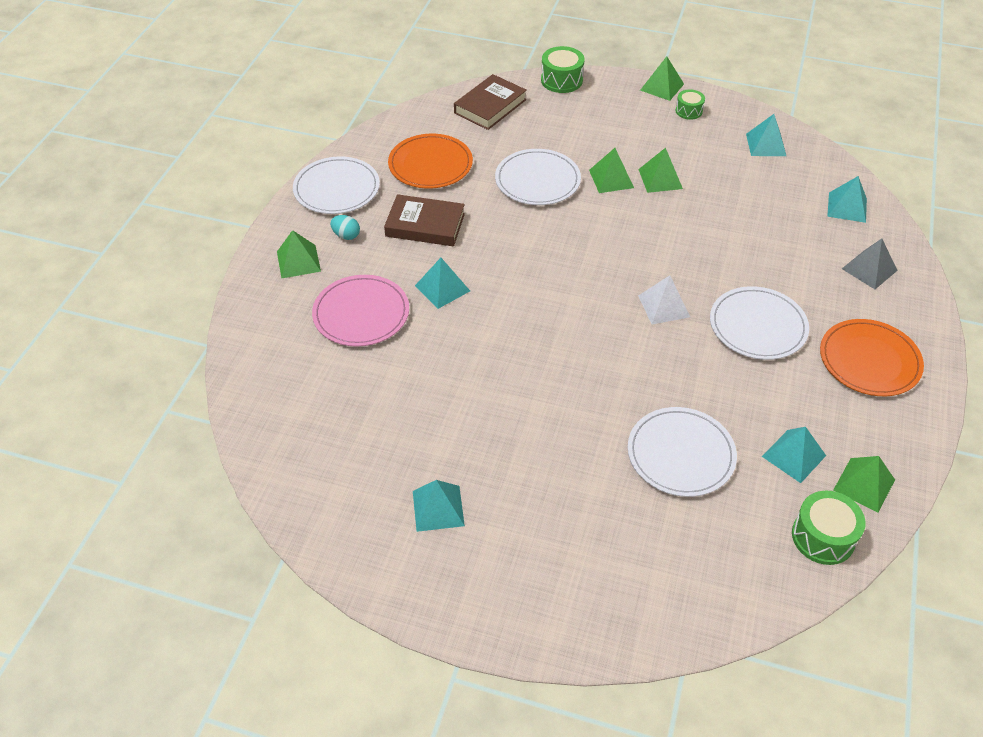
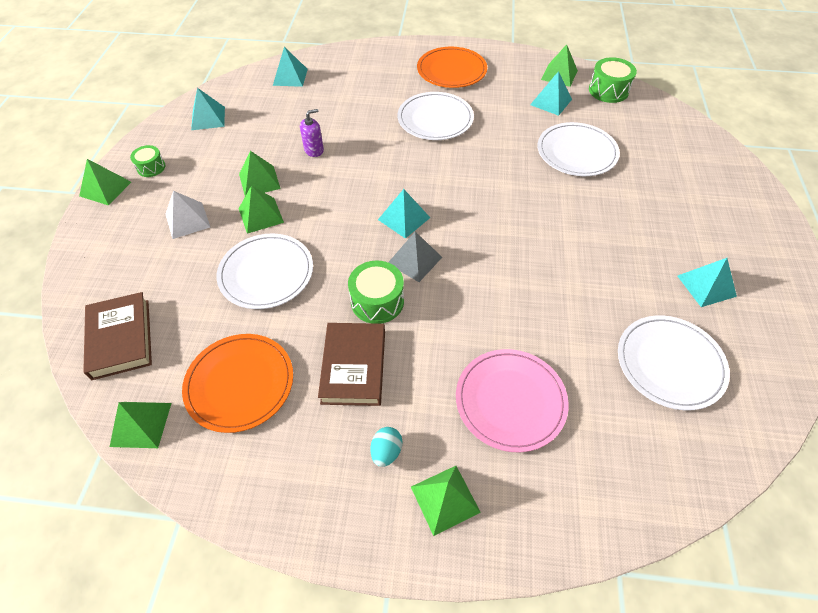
camera: 100 degrees left, 5 degrees up
(336, 188) = (295, 490): white plate -> white plate (670, 363)
(413, 119) = (141, 424): none -> green pyramid
(442, 288) = (450, 330): turquoise pyramid -> turquoise pyramid (404, 218)
(490, 106) = (121, 338): brown book -> brown book turned 45 degrees clockwise
(561, 80) = (76, 274): green drum -> green drum (377, 301)
(664, 306) = (428, 169): white pyramid -> white pyramid (187, 220)
(705, 219) = (314, 150): none -> purple soap dispenser
(869, 269) = (360, 68): grey pyramid -> grey pyramid (414, 260)

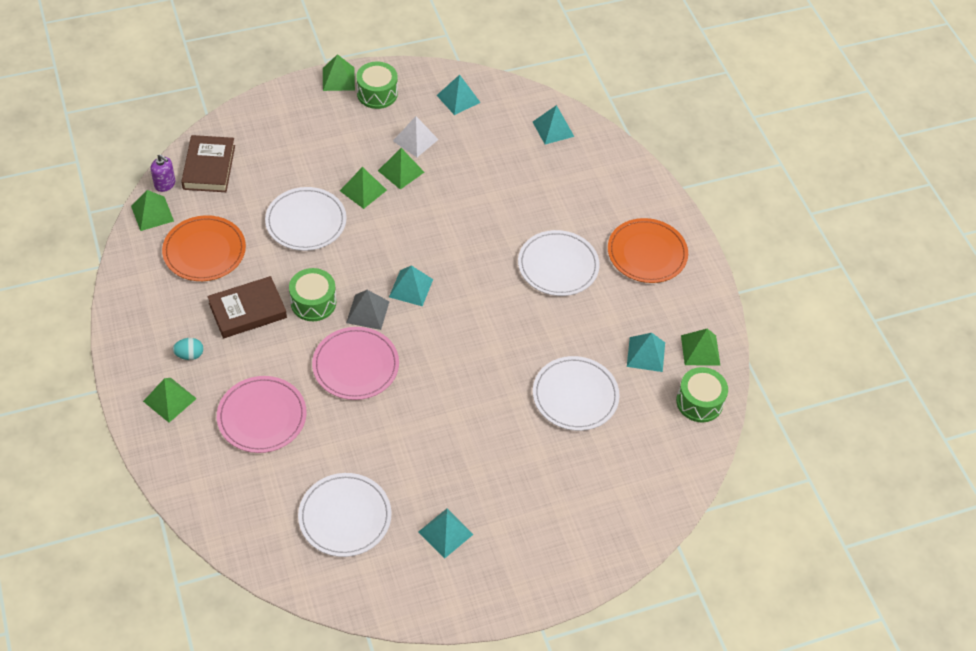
camera: 60 degrees right, 0 degrees up
(121, 338) = (209, 167): brown book -> brown book turned 45 degrees counterclockwise
(151, 167) = (377, 93): green drum -> green drum, size x1.60
(187, 220) = (333, 147): white pyramid -> white pyramid (415, 140)
(314, 150) = (460, 191): purple soap dispenser -> purple soap dispenser (165, 184)
(477, 291) = (355, 365): none -> pink plate

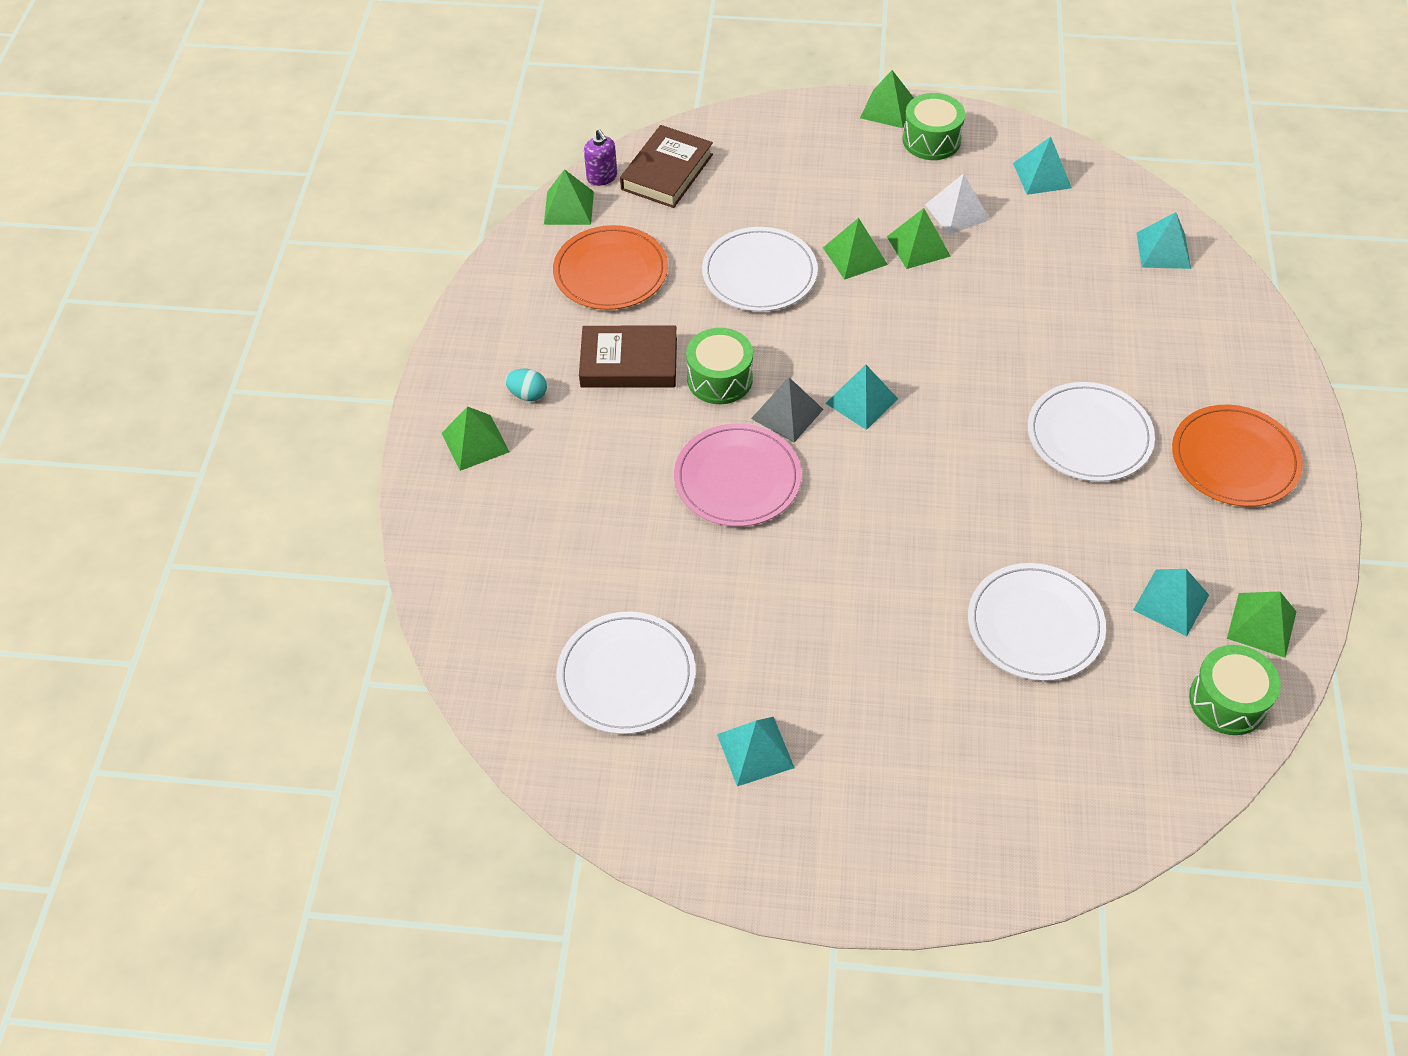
camera: 30 degrees right, 0 degrees up
(262, 416) = (581, 503): pink plate -> none

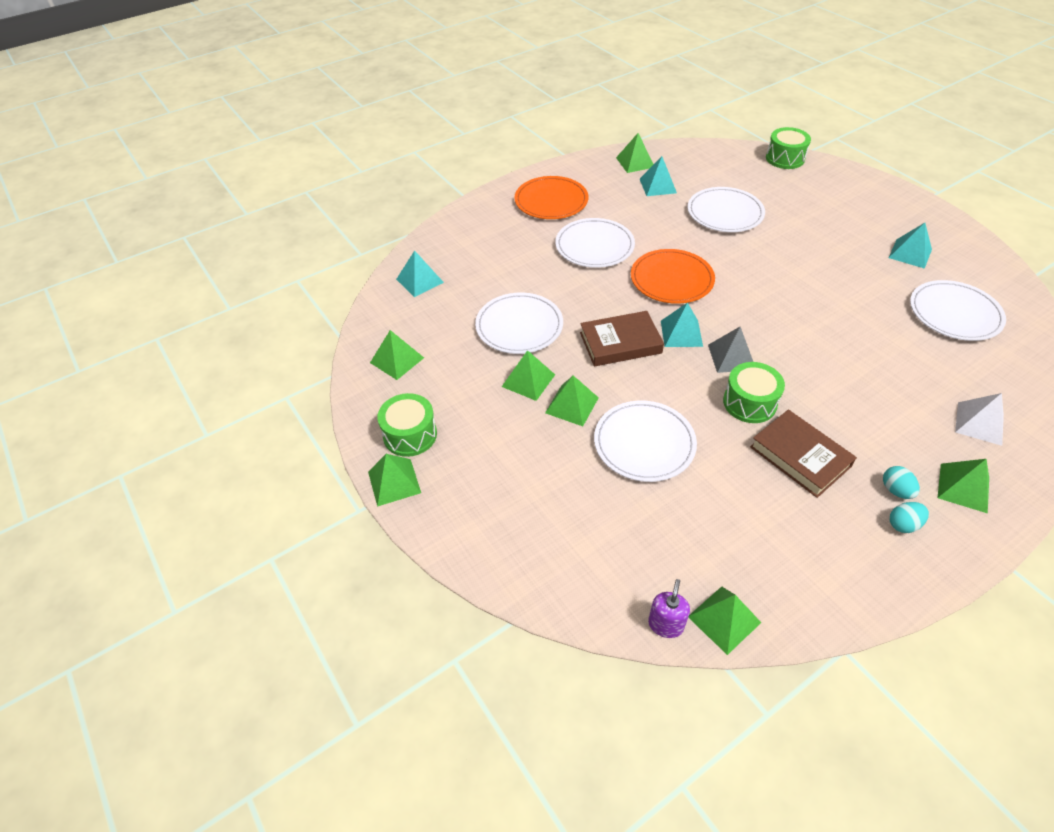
camera: 130 degrees left, 5 degrees down
(501, 369) = (903, 524): none -> turquoise egg
(611, 272) = (746, 531): orange plate -> orange plate (671, 279)
(667, 172) = (609, 579): brown book -> brown book (620, 343)
(737, 478) = (799, 348): pink plate -> none
(957, 212) = (475, 380): white pyramid -> white pyramid (979, 423)
(1005, 284) = (519, 326): none -> white plate
(1042, 175) = (397, 360): turquoise pyramid -> green pyramid
(1228, 701) = (684, 156): green drum -> green drum (785, 158)

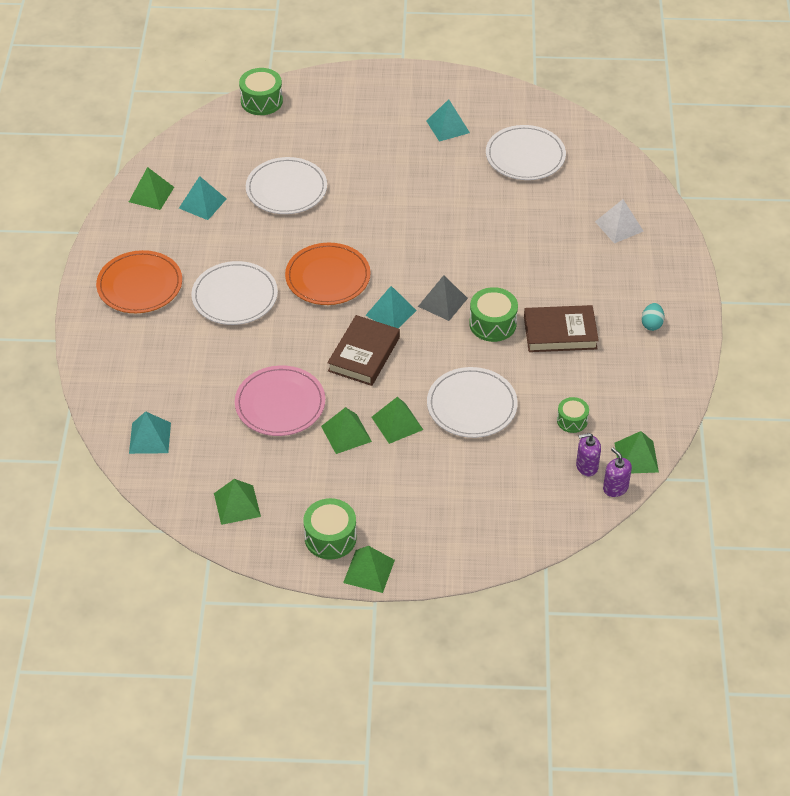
camera: 55 degrees left, 0 degrees up
(519, 326) = (280, 404): white plate -> pink plate
(667, 580) = (586, 466): none -> purple soap dispenser
(709, 531) = (572, 420): none -> green drum
(896, 490) = (627, 307): turquoise egg -> none
(963, 487) = (654, 275): green pyramid -> none

